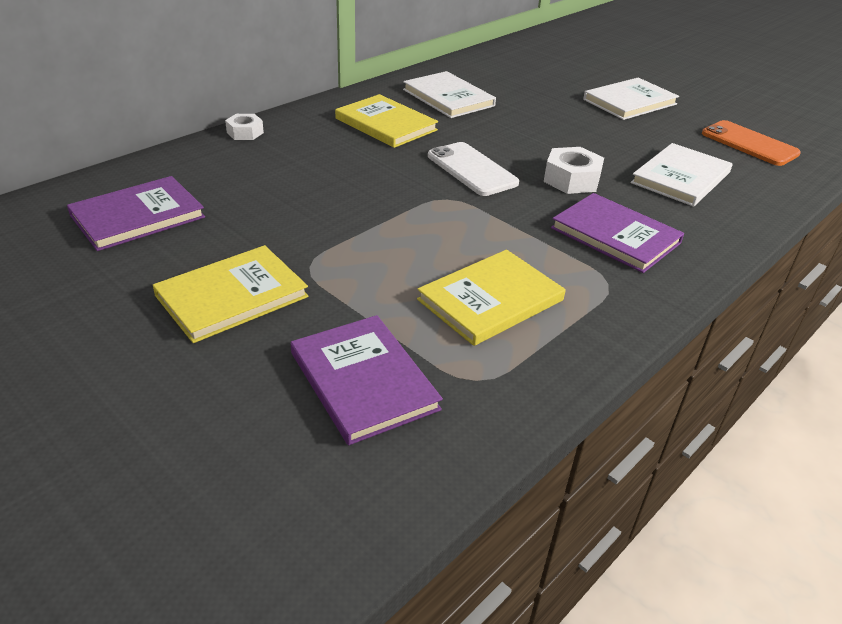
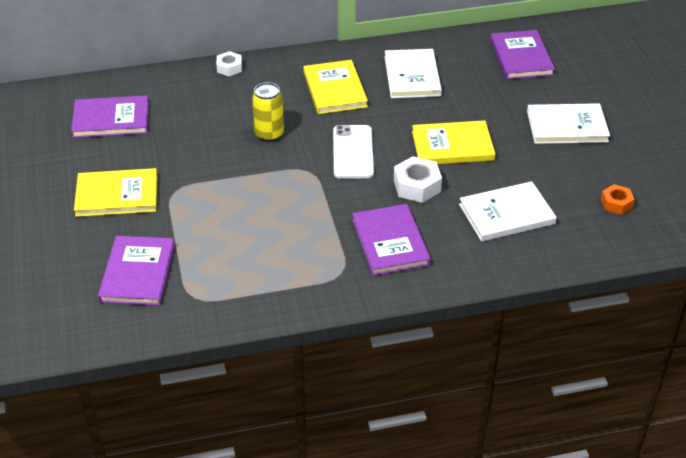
camera: 35 degrees right, 5 degrees up
(362, 178) = (269, 134): none -> yellow can
(490, 300) = (254, 254): yellow book -> yellow book (452, 146)
(524, 65) = (521, 57): none -> purple book
(749, 144) = (616, 203): orange phone -> orange nut

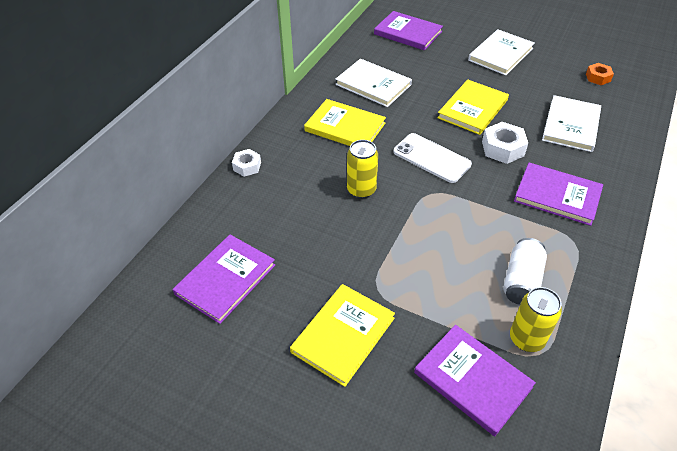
camera: 50 degrees left, 5 degrees up
(203, 285) = (526, 339): none -> yellow can
(261, 260) = (521, 281): none -> white can

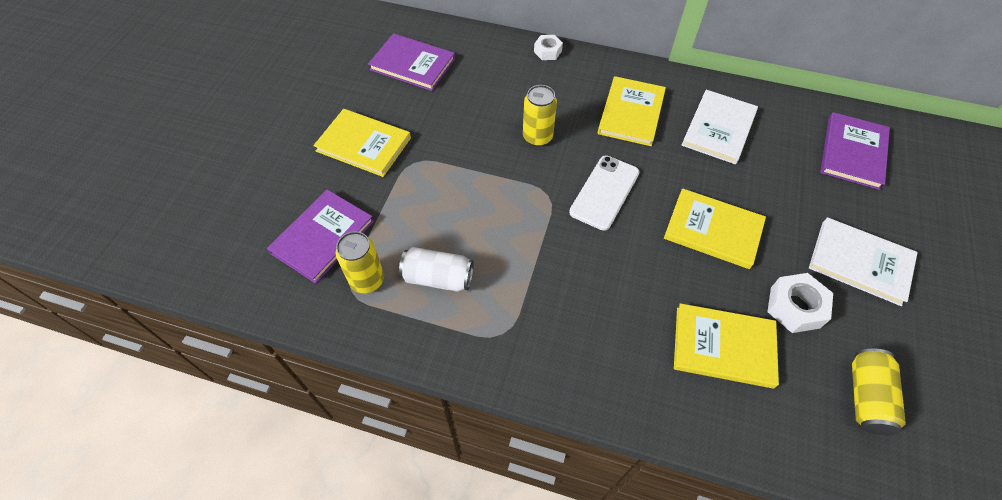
camera: 80 degrees right, 10 degrees up
(503, 148) = (645, 263): white nut -> white nut (795, 307)
(557, 195) = (575, 320): purple book -> none
(571, 125) = (723, 346): white book -> yellow book
(598, 77) = (866, 397): orange nut -> yellow can

